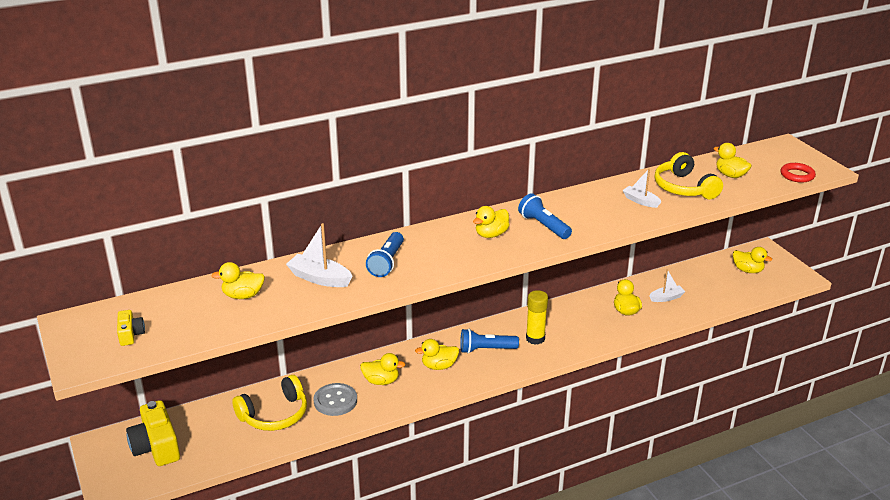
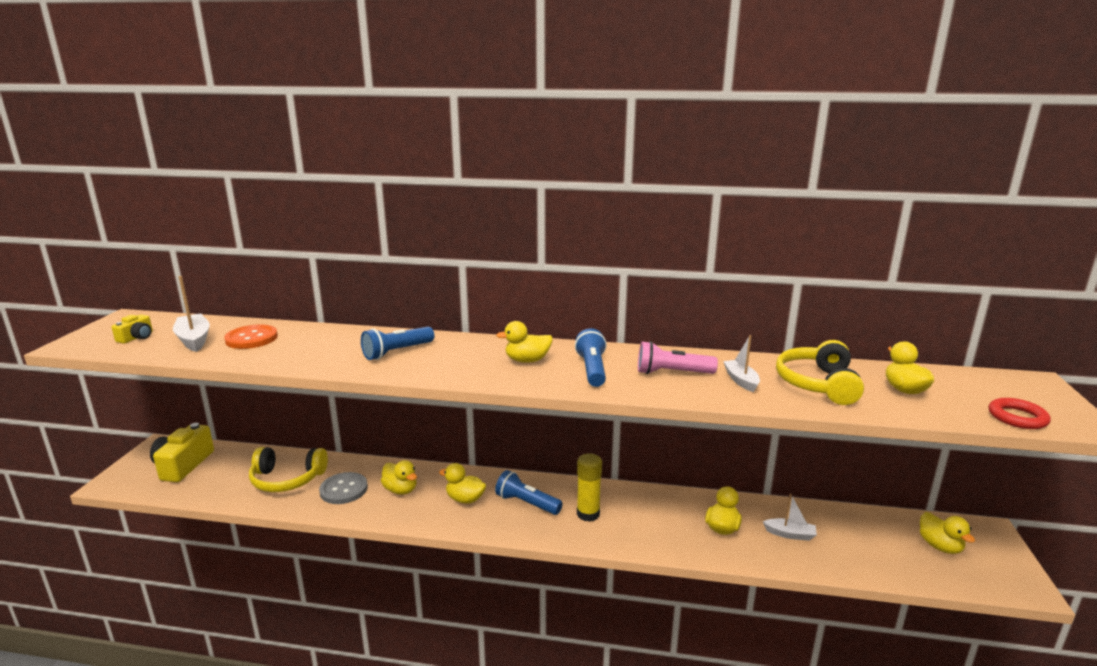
camera: 35 degrees right, 10 degrees down
(243, 295) = (251, 338): yellow duck -> orange button
(319, 278) = (325, 346): white boat -> white boat (194, 339)
(595, 210) = (672, 373): none -> pink flashlight

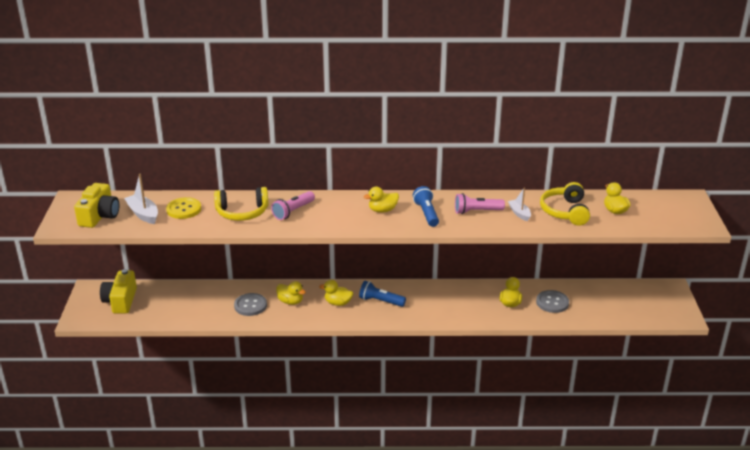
camera: 10 degrees left, 10 degrees up
(137, 337) = (99, 216): yellow camera -> yellow camera, size x1.92
(251, 338) = (184, 209): orange button -> yellow button
(287, 479) = (205, 303): yellow headphones -> yellow headphones (242, 212)
(397, 352) = (293, 211): blue flashlight -> pink flashlight
(588, 514) = (423, 304): yellow glue stick -> none
(790, 534) = (552, 302): white boat -> grey button
(939, 546) = (641, 300): yellow duck -> none
(1017, 417) = (673, 224): red ring -> none

